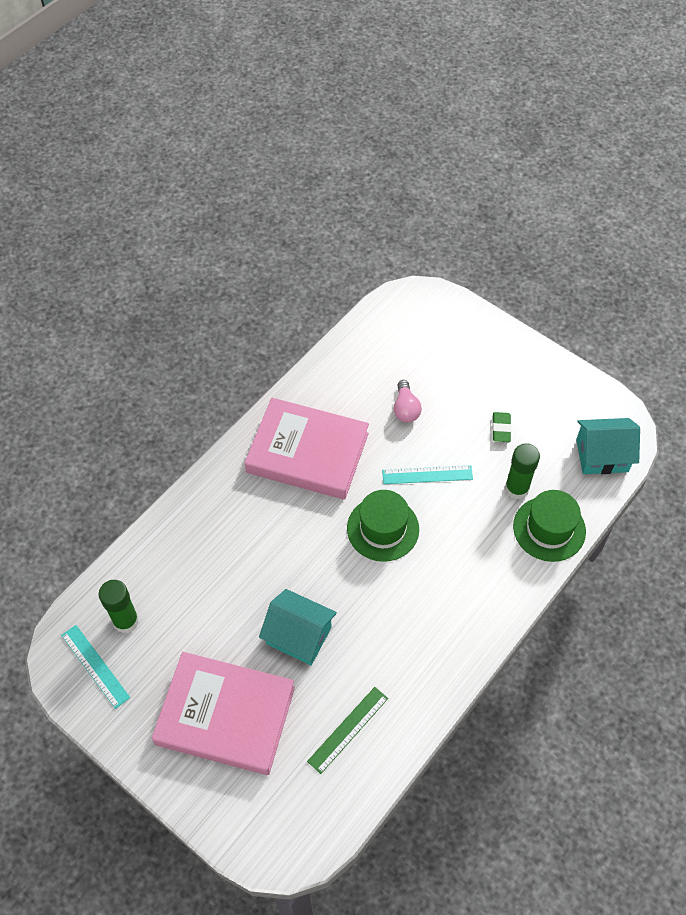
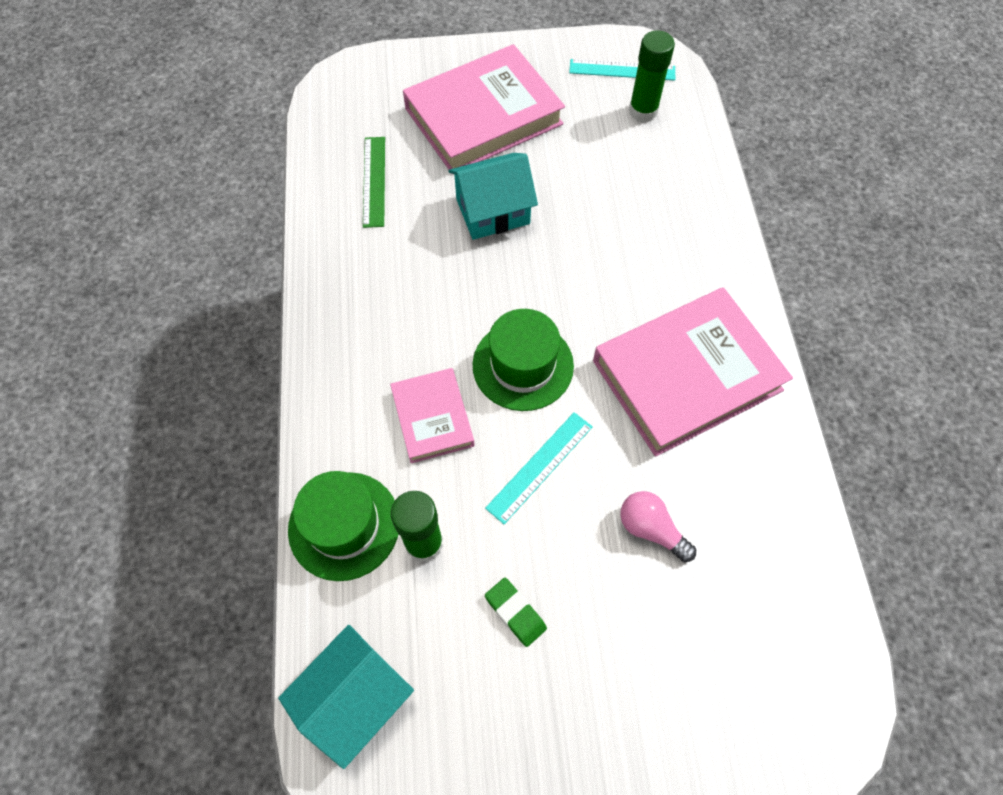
camera: 135 degrees right, 5 degrees up
(457, 543) = (432, 418): none -> pink book

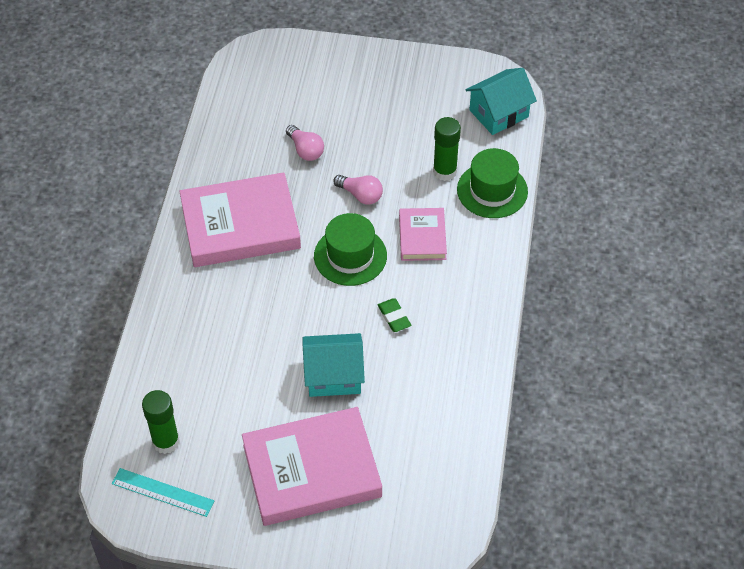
camera: 165 degrees left, 10 degrees down
(374, 181) = (426, 427): green ruler -> none
(515, 613) = (400, 129): green eraser -> green eraser (394, 317)
(540, 466) = (360, 195): turquoise ruler -> pink light bulb

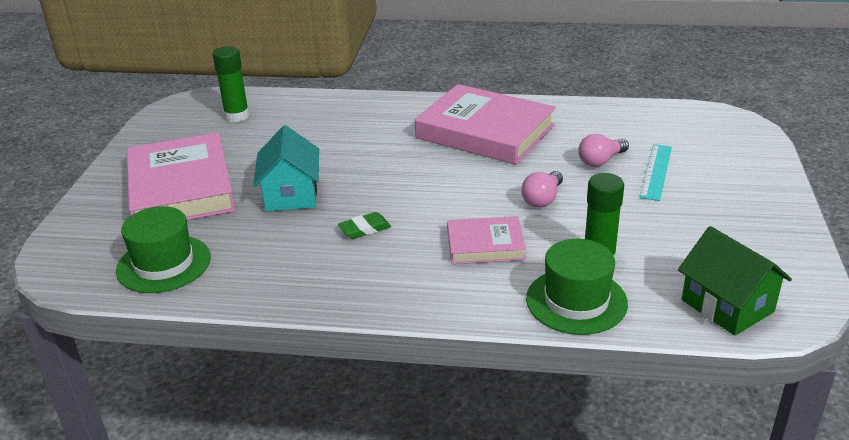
camera: 90 degrees right, 20 degrees down
(163, 492) = (186, 119): turquoise ruler -> turquoise ruler (656, 171)
(240, 226) = (485, 132): pink book -> pink book turned 45 degrees counterclockwise
(350, 256) = (451, 196): green hat -> green hat (164, 264)
(498, 113) = (727, 306): turquoise house -> green house

